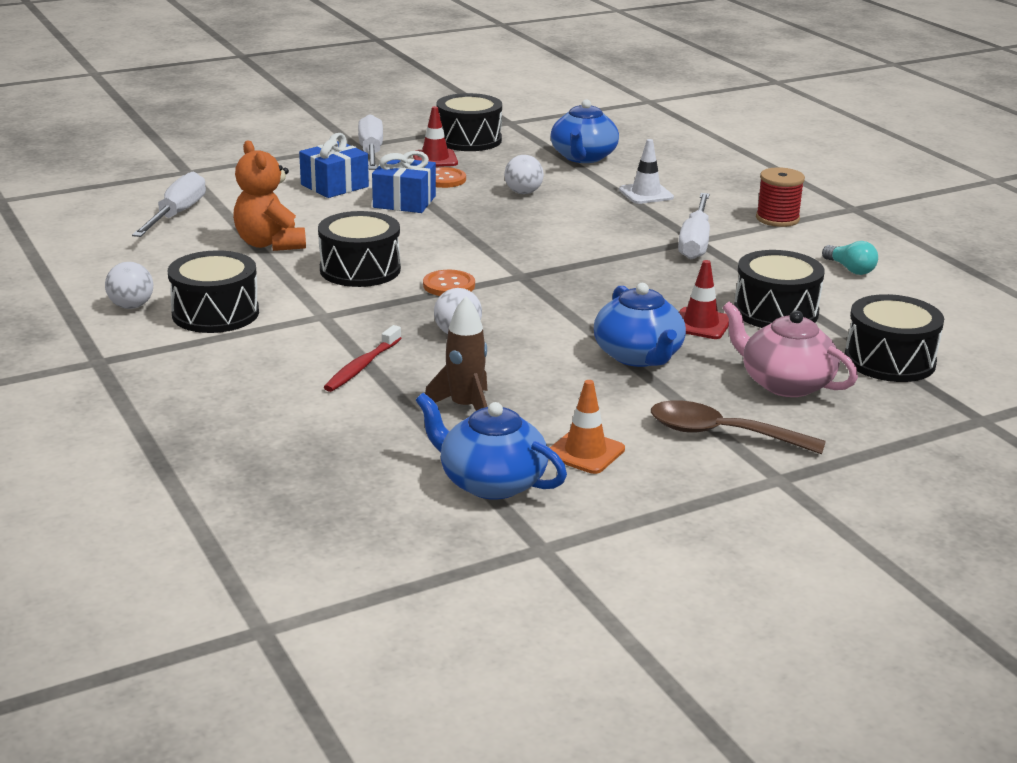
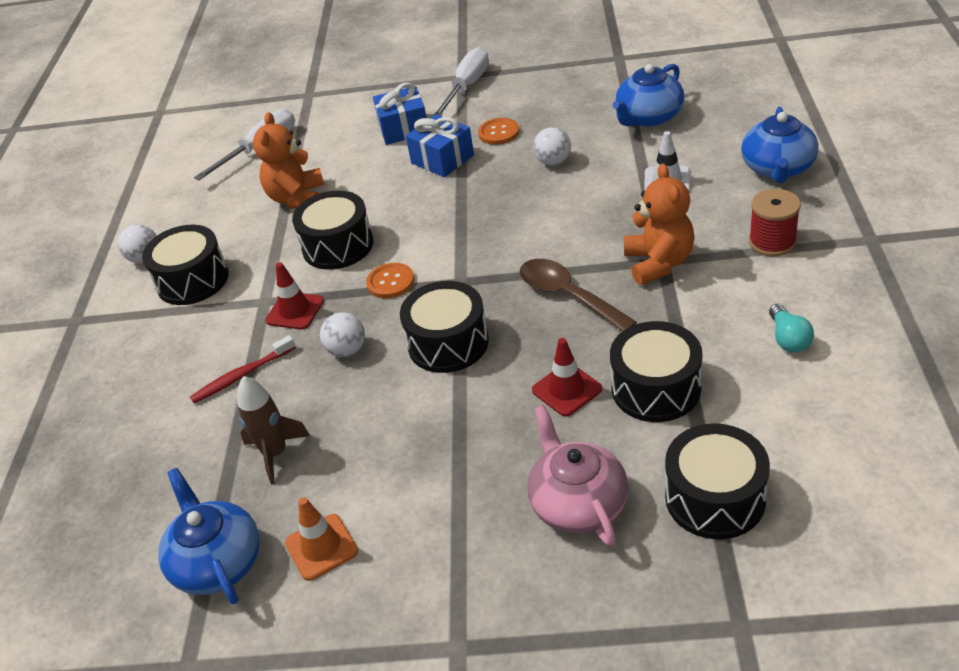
camera: 35 degrees right, 15 degrees up
(435, 159) = (513, 103): red traffic cone -> red traffic cone (295, 311)
(469, 140) = (563, 79): black drum -> black drum (448, 343)
(638, 356) = (473, 422): blue teapot -> blue teapot (777, 168)
(695, 242) = (658, 263): white screwdriver -> orange teddy bear
(722, 434) = (458, 561): brown spoon -> brown spoon (568, 296)

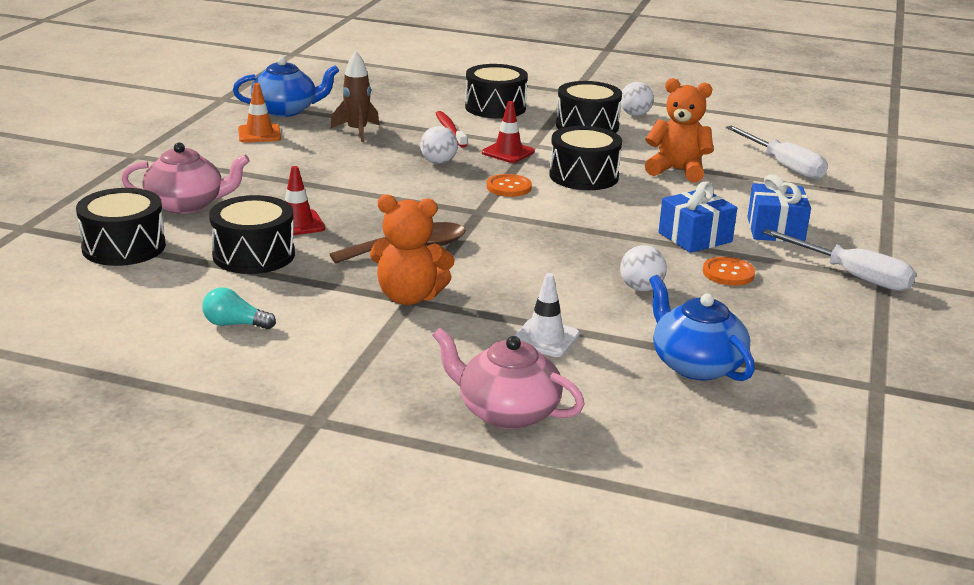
camera: 100 degrees right, 15 degrees down
(448, 343) = (404, 194): black drum -> black drum (495, 107)
(772, 242) = (376, 362): red spool -> none
(777, 168) = (506, 411): blue teapot -> pink teapot

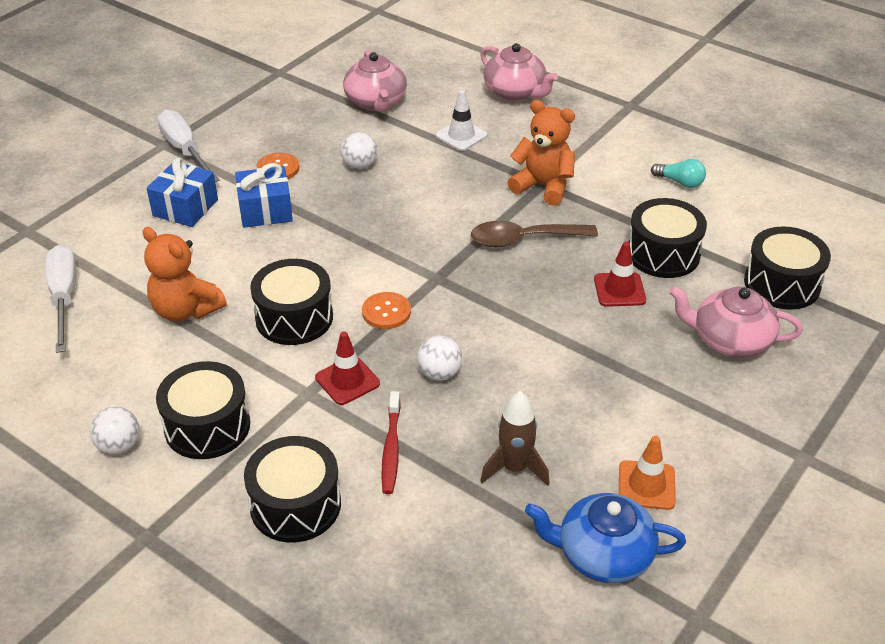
camera: 160 degrees left, 15 degrees up
(696, 365) = (376, 102): blue teapot -> pink teapot

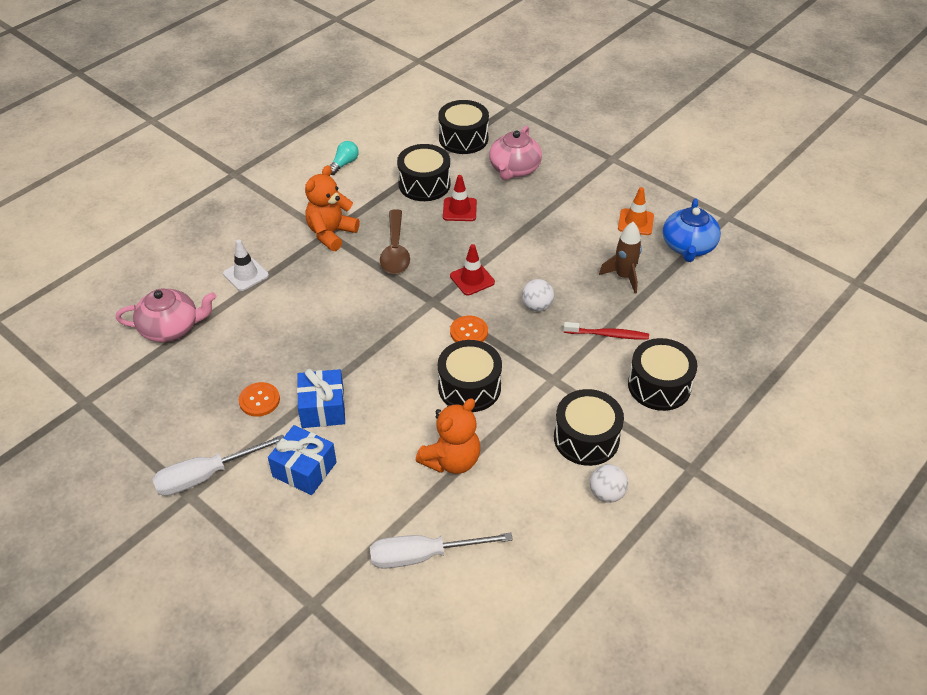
camera: 85 degrees left, 5 degrees up
(347, 380) = (541, 356): red traffic cone -> red traffic cone (472, 279)
(359, 165) = (271, 342): white ball -> none
(515, 92) = (190, 236): pink teapot -> none

